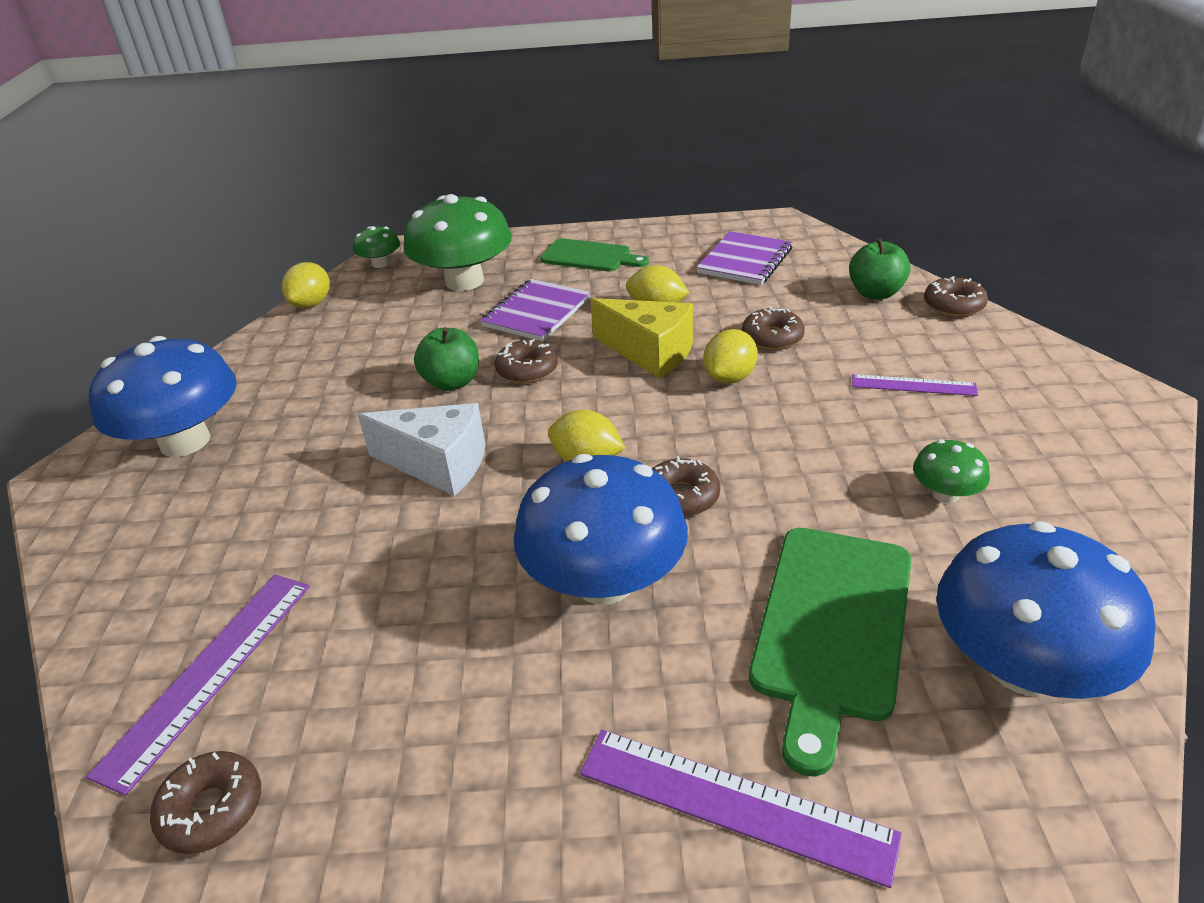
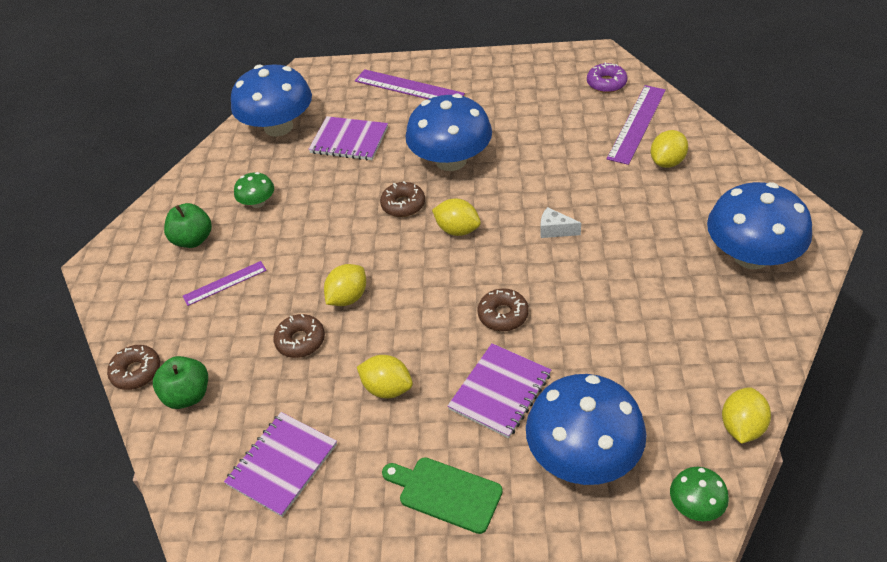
camera: 175 degrees left, 10 degrees up
(204, 582) = (667, 162): none -> yellow lemon
(212, 809) = (606, 83): brown donut -> purple donut
(438, 465) = (555, 230): white cheese -> white cheese, size x0.51
(452, 382) = (562, 304): green apple -> green apple (193, 240)
(464, 281) = (583, 455): green mushroom -> blue mushroom
(650, 353) = (402, 329): yellow cheese -> none
(831, 628) = (349, 140): green cutting board -> purple notebook
(913, 385) = (225, 283): purple ruler -> purple ruler turned 45 degrees counterclockwise

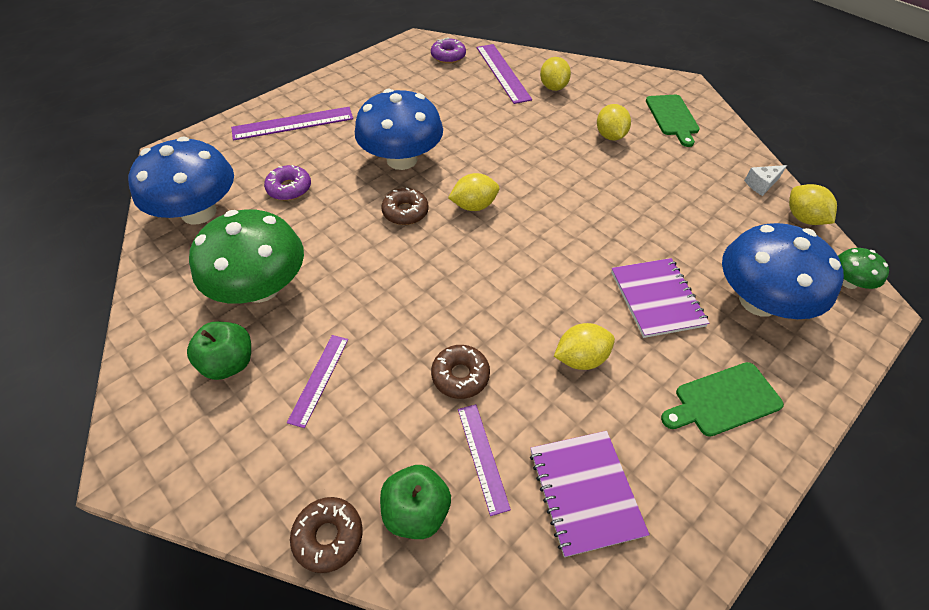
camera: 50 degrees left, 5 degrees up
(253, 397) = (482, 457): none -> purple ruler
(258, 202) = (261, 287): green mushroom -> green mushroom, size x2.16
(348, 297) = (454, 311): yellow lemon -> yellow lemon (610, 136)
(349, 140) = (289, 188): purple notebook -> purple donut
(503, 315) = (586, 245): brown donut -> none
(555, 230) = (542, 167): white cheese -> white cheese (761, 185)
(751, 256) = (672, 117): blue mushroom -> green cutting board

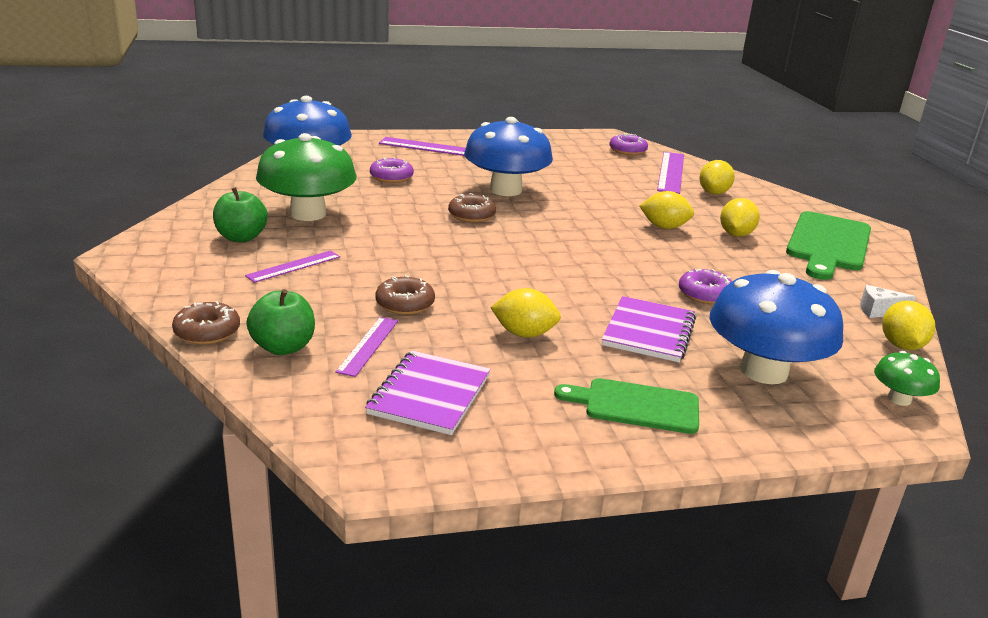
camera: 30 degrees right, 25 degrees down
(474, 206) = (538, 230): yellow lemon -> yellow lemon (664, 227)
(651, 226) = (705, 294): none -> purple donut
(672, 117) = (828, 244): green cutting board -> green cutting board, size x1.58

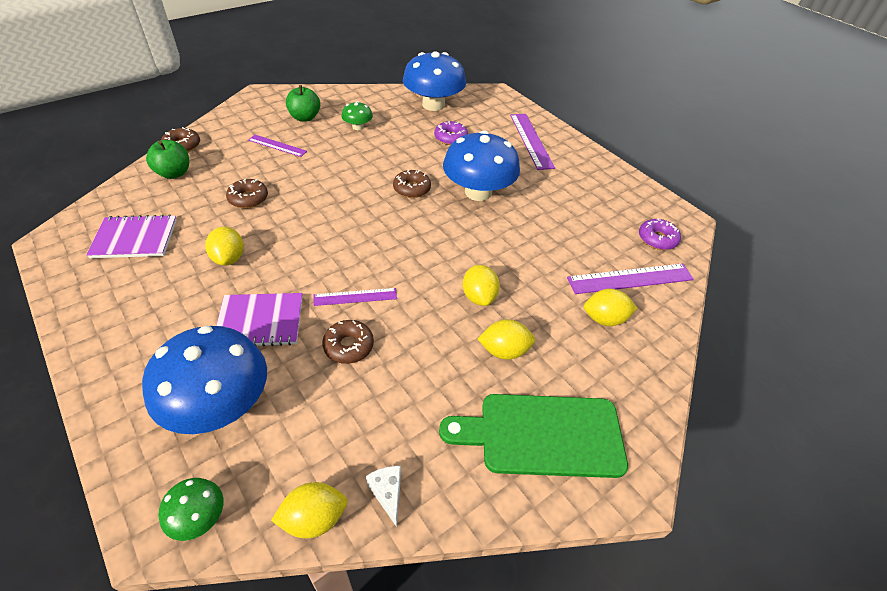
camera: 65 degrees right, 20 degrees up
(308, 214) = (358, 127): green mushroom -> green mushroom, size x0.46
(368, 345) = (187, 200): purple ruler -> purple ruler (355, 297)
(635, 406) = (143, 333): green cutting board -> none
(705, 294) = (348, 346): purple donut -> brown donut

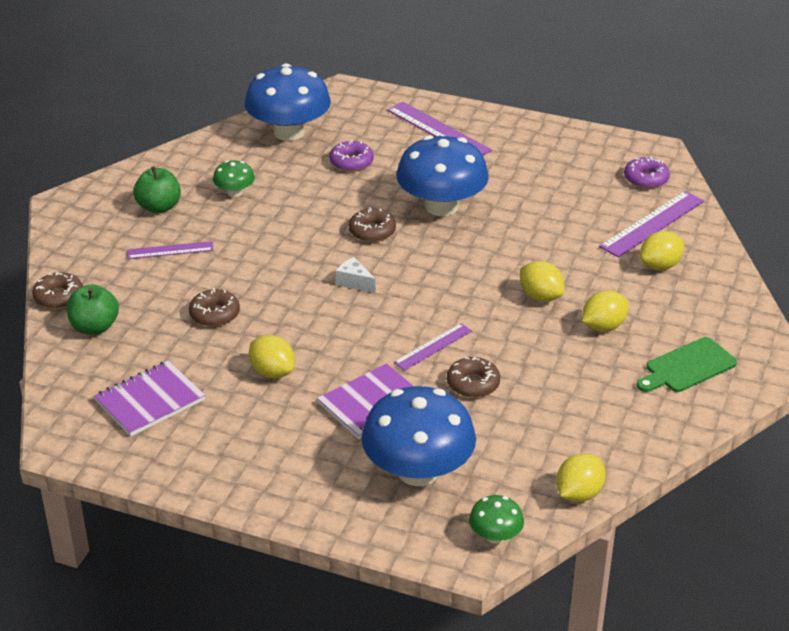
camera: 30 degrees left, 10 degrees down
(387, 493) = (614, 455): white cheese -> white cheese (354, 282)
(543, 435) = (687, 367): green cutting board -> green cutting board, size x0.63

